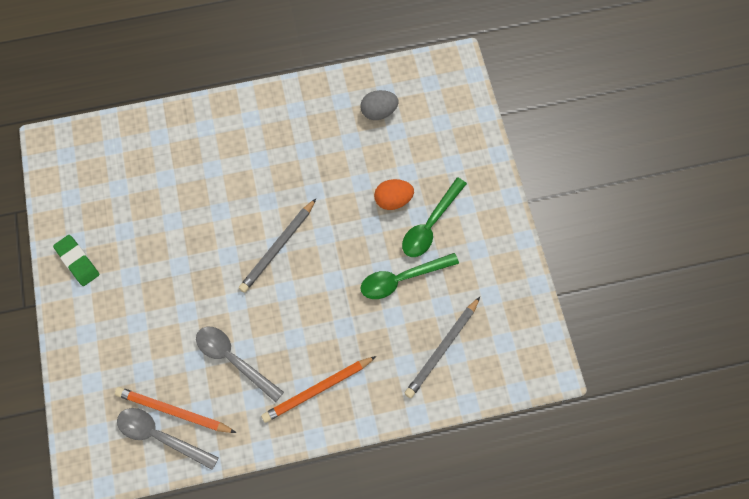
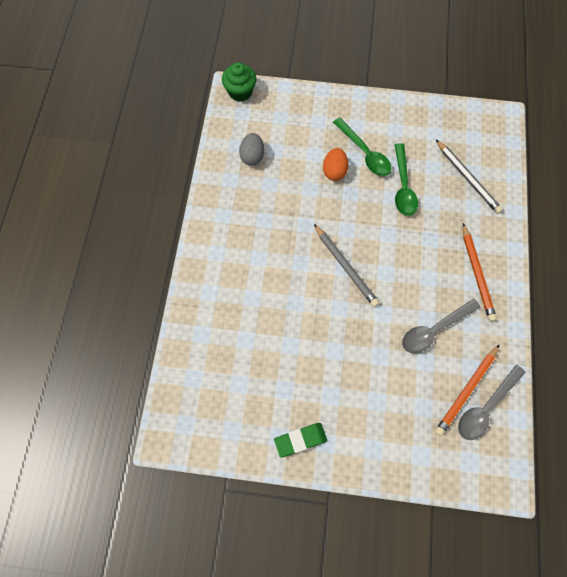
camera: 70 degrees left, 0 degrees up
(457, 71) = (240, 92): none -> green cupcake

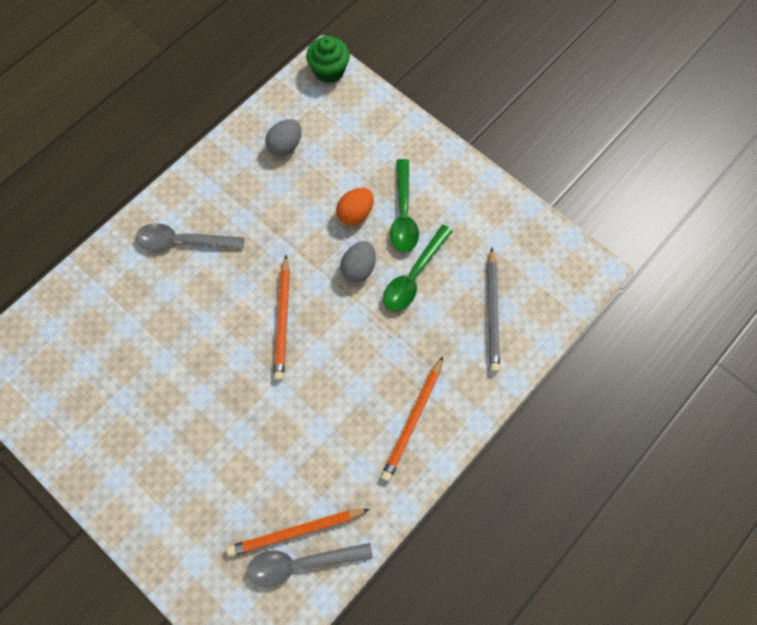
camera: 35 degrees right, 0 degrees up
(300, 440) = (96, 459): green eraser -> none
(346, 267) = (283, 320): grey pencil -> orange pencil
(365, 204) = (359, 268): none -> grey egg
(434, 330) = (317, 446): grey spoon -> grey spoon (183, 241)

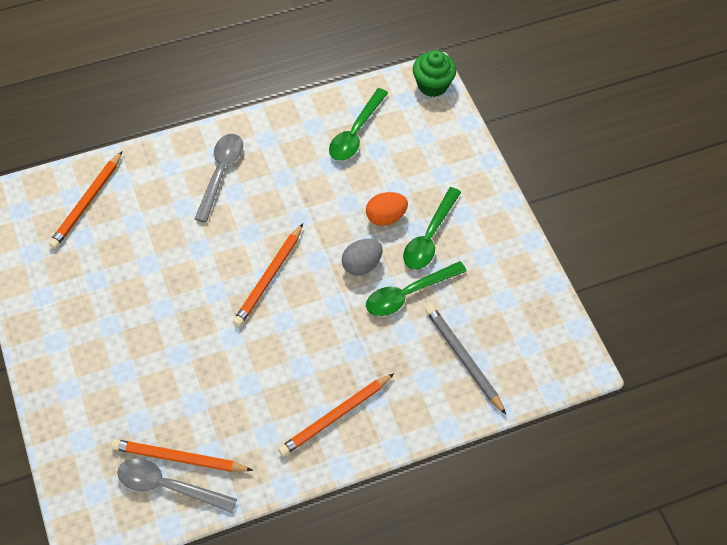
camera: 25 degrees right, 10 degrees down
(70, 329) = (87, 202): none -> orange pencil
(183, 241) = (221, 173): grey spoon -> grey spoon turned 75 degrees clockwise
(285, 146) = (355, 132): grey egg -> green spoon
(492, 312) = (463, 359): grey pencil -> grey pencil turned 120 degrees clockwise

